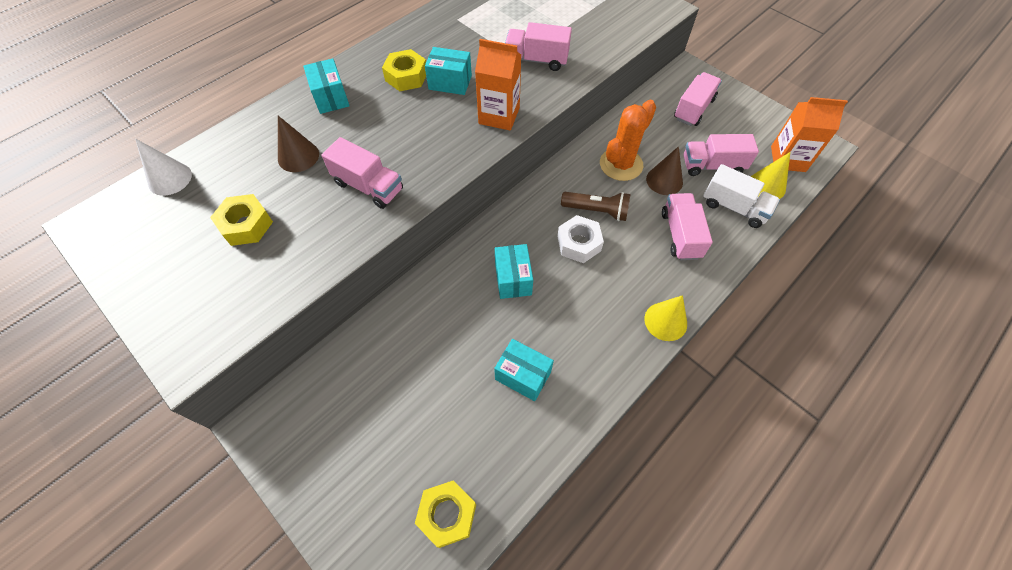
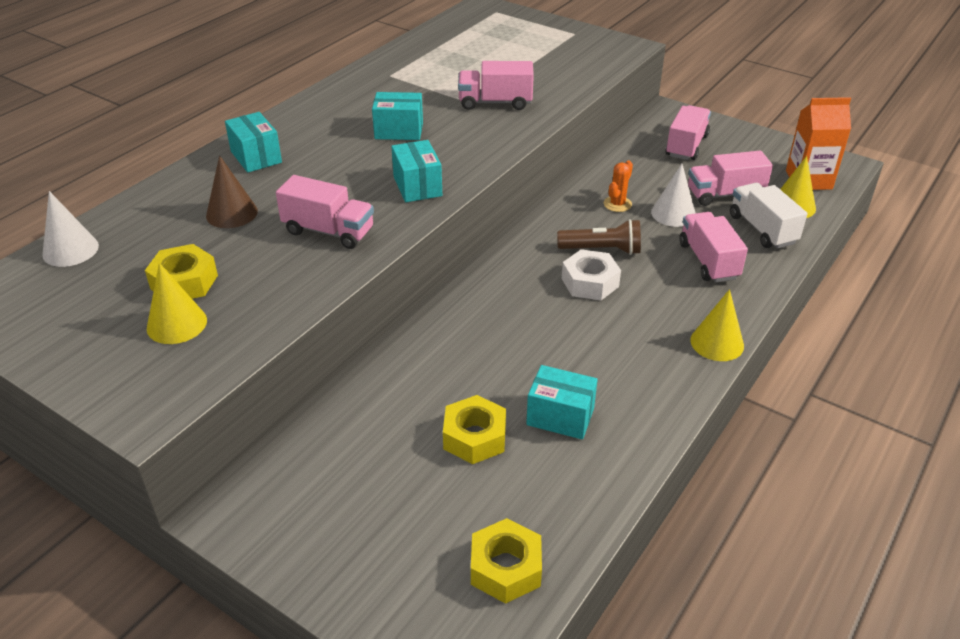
camera: 10 degrees left, 20 degrees down
(231, 268) = (177, 324): none -> yellow cone
(406, 76) = (344, 130): yellow nut -> yellow nut (474, 437)
(499, 115) = (467, 154): orange carton -> none
(513, 279) = (519, 325): turquoise box -> turquoise box (417, 186)
(621, 164) = (617, 204): orange cactus -> orange cactus, size x0.53
(664, 180) = (673, 213): brown cone -> white cone
(734, 207) = (762, 229): white truck -> white truck turned 135 degrees counterclockwise

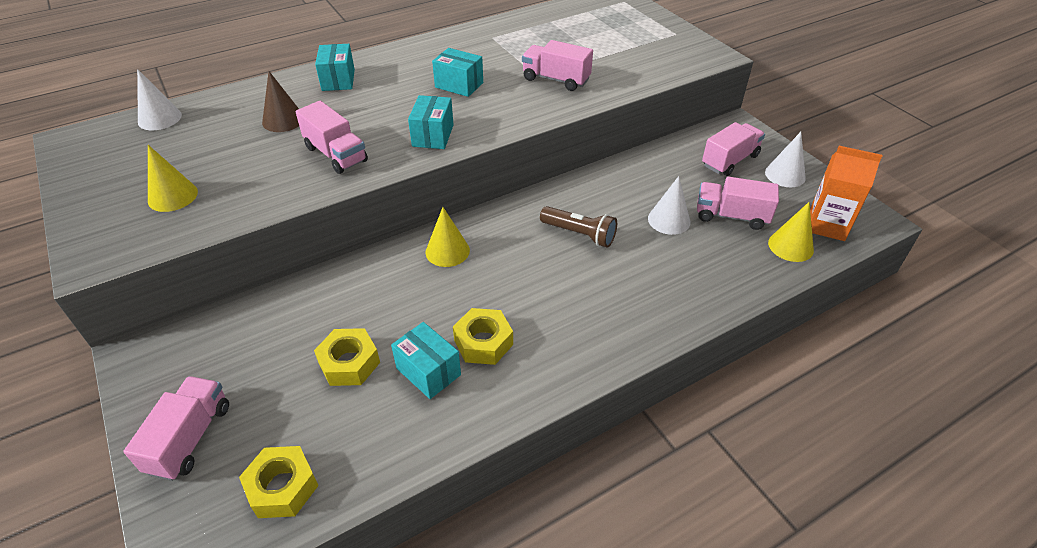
camera: 25 degrees right, 5 degrees up
(184, 282) = (206, 165): yellow nut -> yellow nut (483, 342)
(590, 282) = (546, 260): white nut -> none
(617, 204) = (625, 197): orange cactus -> none
(708, 261) = (667, 274): pink truck -> pink truck (190, 438)
(717, 343) = (614, 354): yellow cone -> yellow cone (447, 251)
(743, 146) = (785, 175): none -> white cone
(762, 229) = (742, 260): white truck -> none

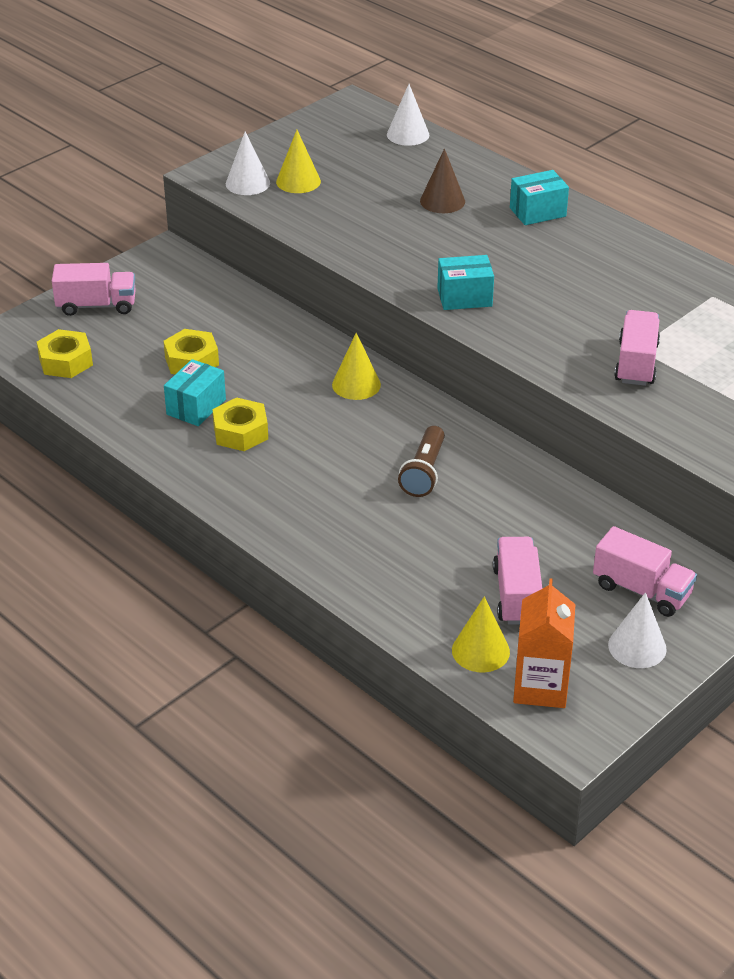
camera: 75 degrees right, 5 degrees down
(336, 154) = (400, 247): pink truck -> none
(459, 85) = (577, 294): turquoise box -> none
(669, 220) = (483, 541): white cone -> white cone (247, 183)

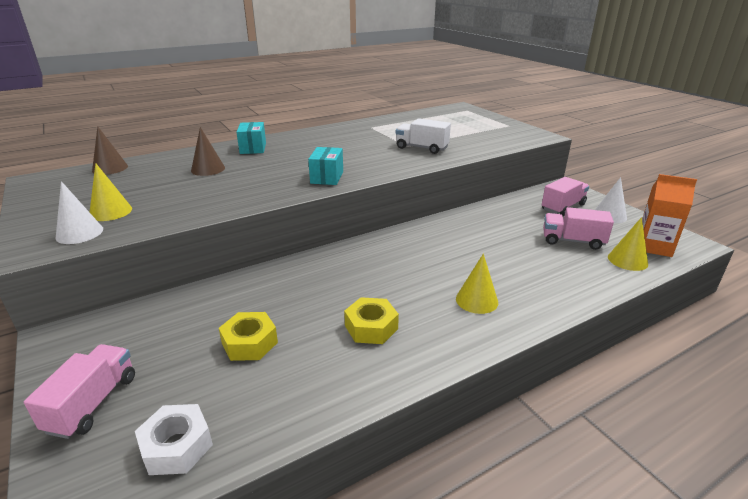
camera: 75 degrees left, 10 degrees down
(66, 361) = (177, 446): yellow nut -> white nut
(196, 407) = (322, 349): turquoise box -> none
(356, 384) = (337, 263): yellow cone -> yellow cone (476, 300)
(408, 134) = (110, 168): white cone -> brown cone
(424, 472) = (448, 252): brown flashlight -> none
(636, 363) = (421, 148): pink truck -> white truck

